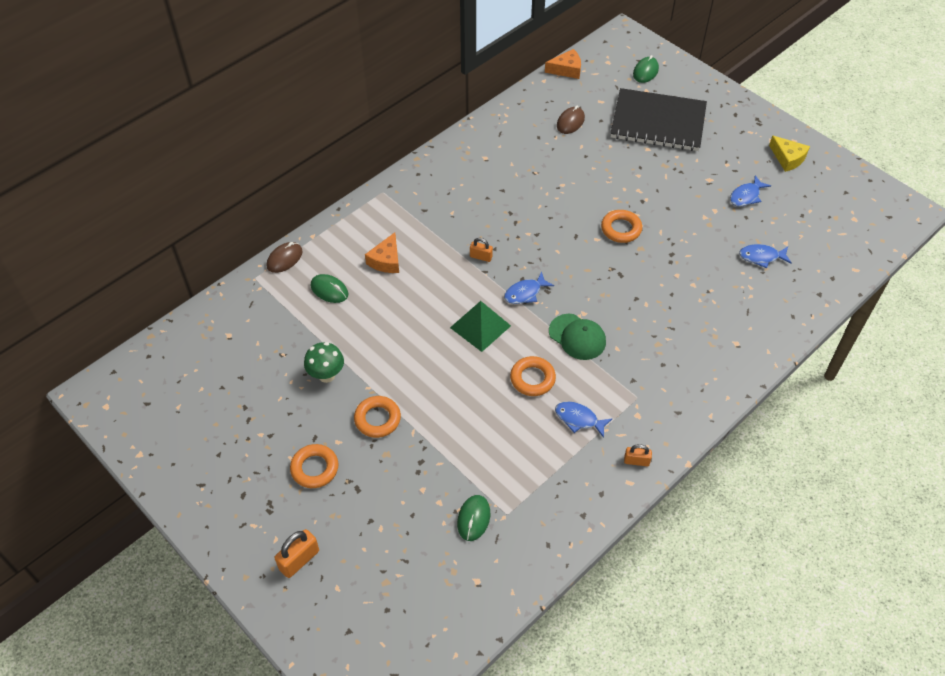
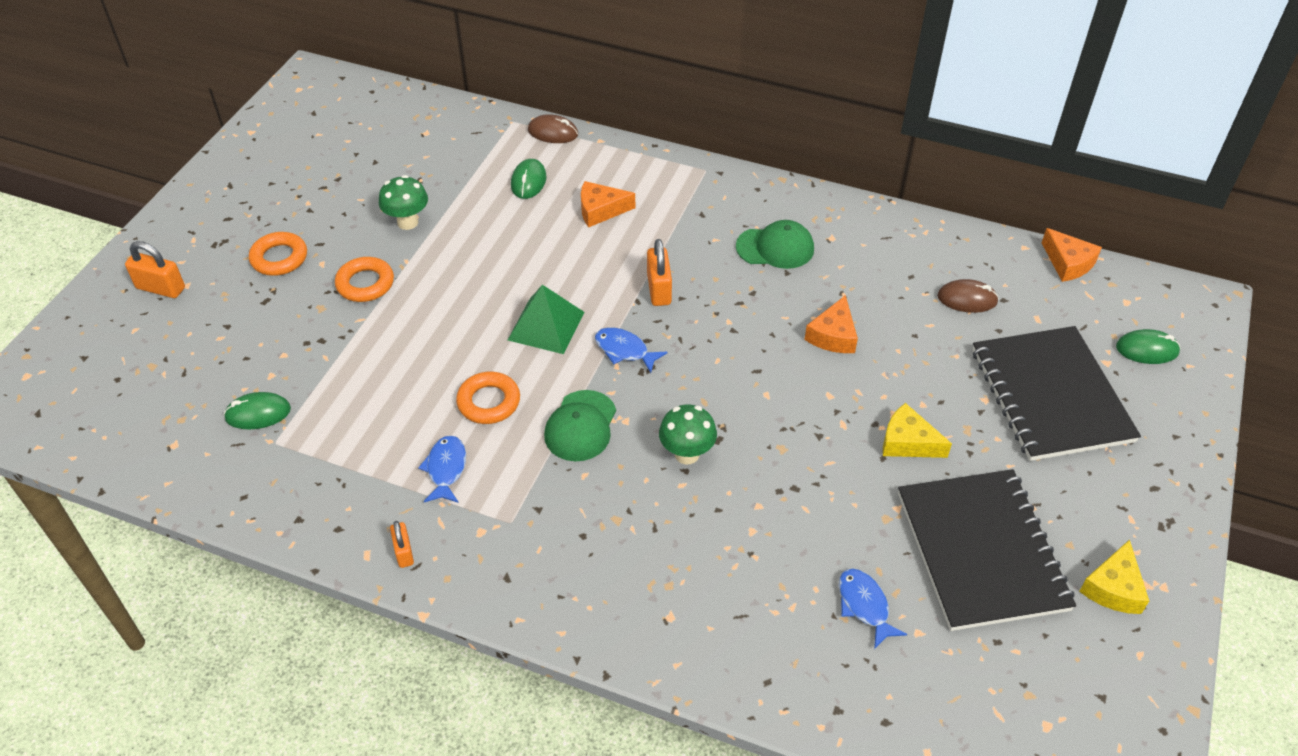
camera: 65 degrees right, 5 degrees down
(478, 187) = (775, 248): none -> green cap
(481, 257) = (659, 289): orange padlock -> orange padlock, size x1.58
(566, 190) = (833, 335): none -> orange cheese
(621, 229) = (803, 415): orange ring -> none
(624, 293) = (687, 454): none -> green mushroom
(662, 193) = (908, 442): none -> yellow cheese
(746, 196) = (981, 551): blue fish -> black notebook

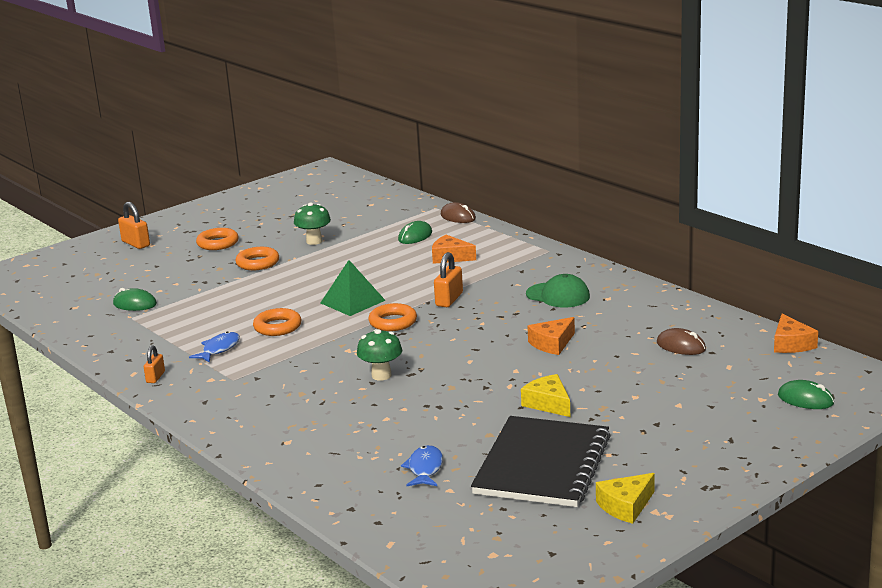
camera: 30 degrees right, 25 degrees down
(581, 426) = (324, 349): green cap -> none
(624, 350) = (393, 322): blue fish -> orange ring
(1050, 395) = (691, 405): black notebook -> none

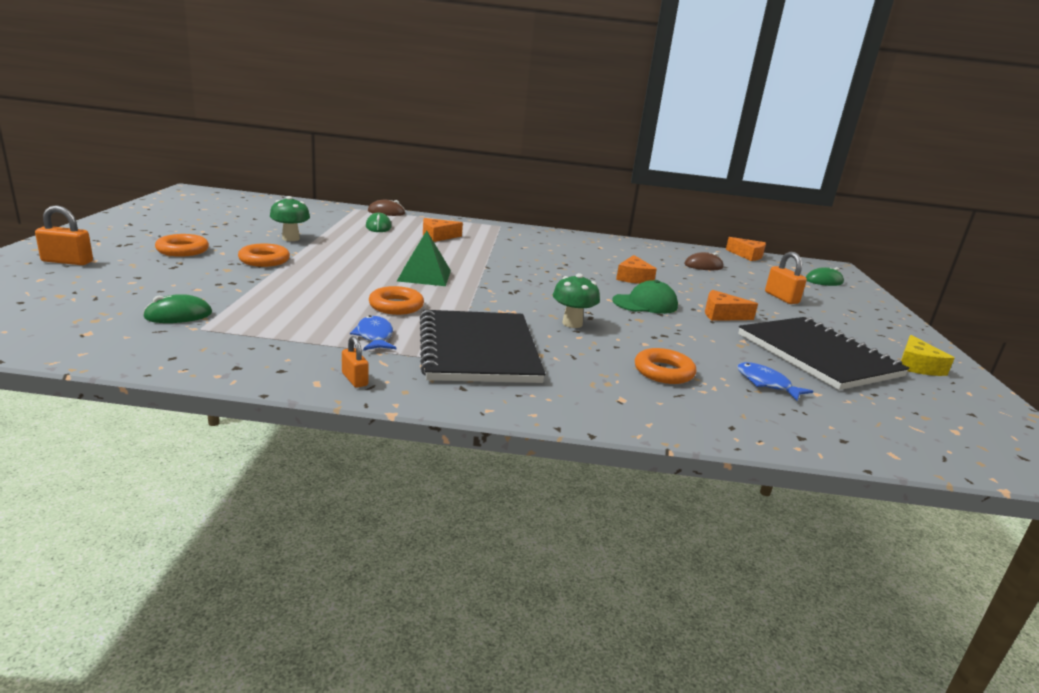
camera: 50 degrees left, 0 degrees up
(265, 378) = (478, 350): none -> black notebook
(393, 322) = (492, 284): orange ring -> orange ring (663, 372)
(449, 299) = (500, 263): orange padlock -> orange padlock (781, 298)
(548, 403) = (722, 315): yellow cheese -> orange cheese
(558, 295) = (567, 249): green cap -> green cap (645, 304)

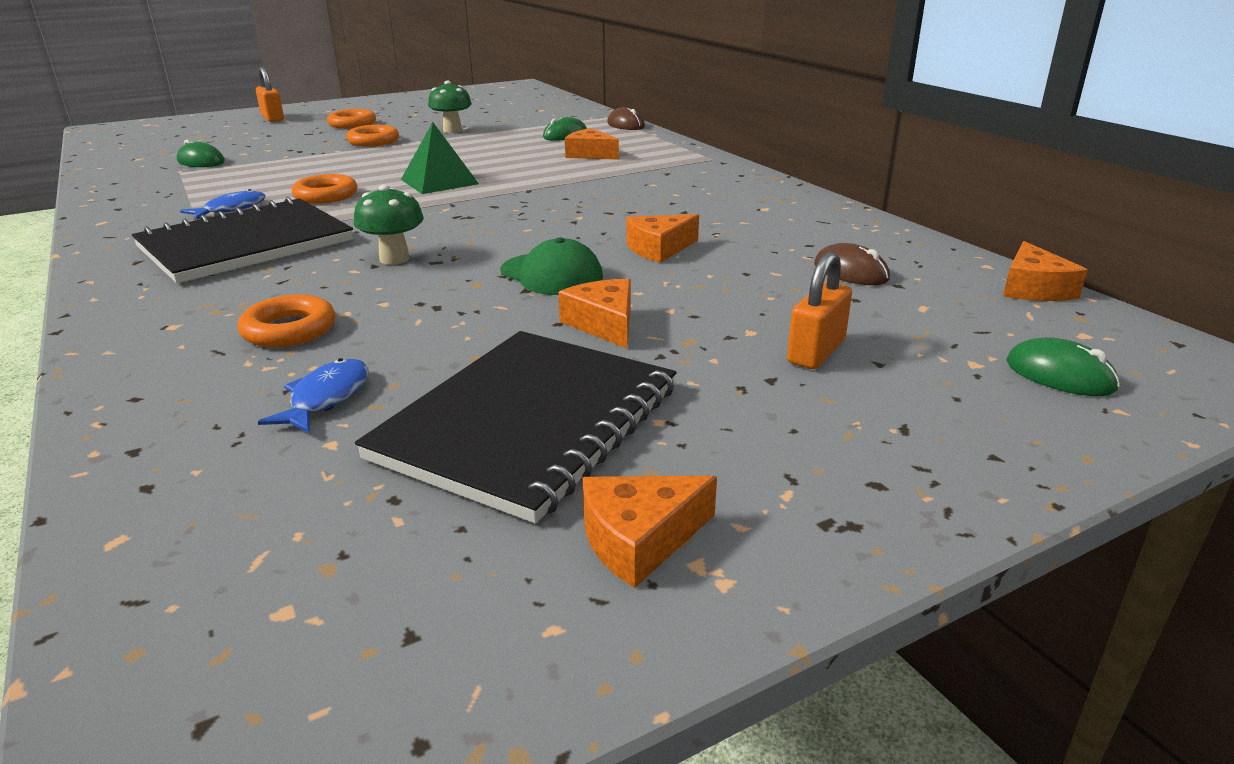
camera: 60 degrees right, 5 degrees up
(354, 379) = (119, 229): orange padlock -> none
(917, 366) = (639, 539): yellow cheese -> orange cheese

